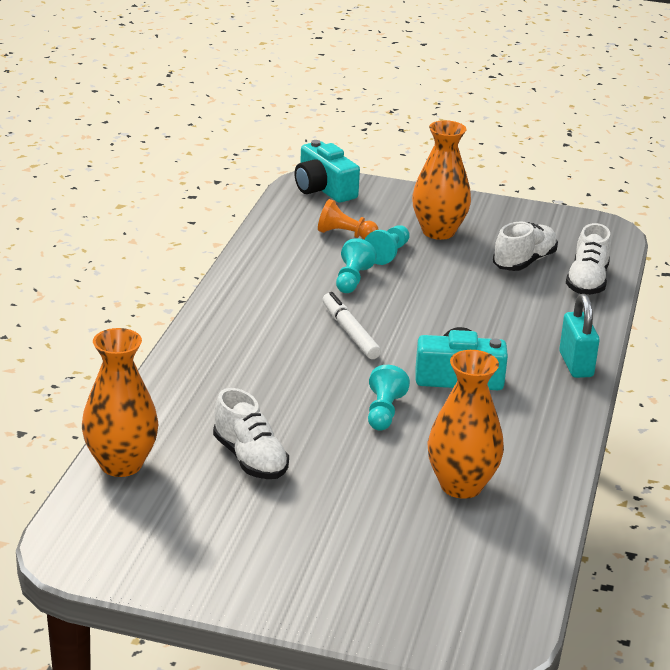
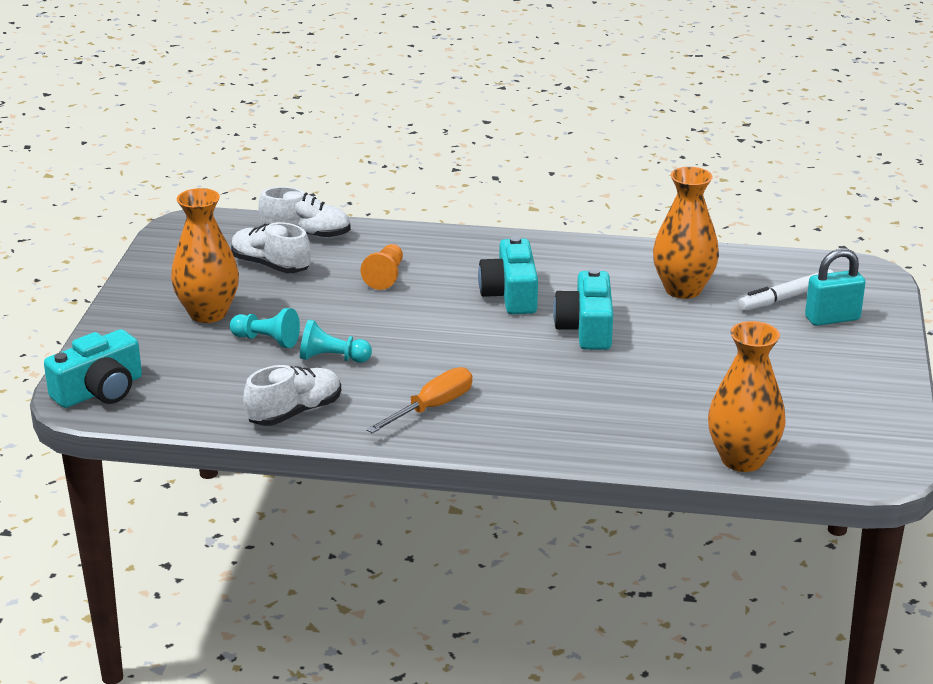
camera: 95 degrees left, 0 degrees up
(250, 459) = (696, 390): white shoe -> white shoe (295, 412)
(260, 317) = (432, 407): none -> orange screwdriver
(345, 234) = (224, 369): orange pawn -> orange pawn (385, 276)
(350, 332) = (446, 353): white marker -> white marker (786, 298)
(384, 412) = (586, 328): turquoise pawn -> turquoise camera
(576, 365) = (467, 241): turquoise padlock -> turquoise padlock (832, 318)

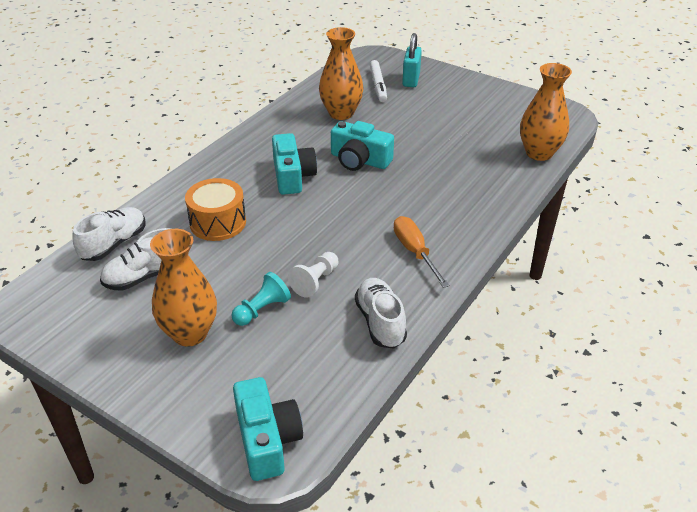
camera: 65 degrees left, 10 degrees up
(332, 358) = (315, 281): turquoise pawn -> white pawn
(385, 276) = (218, 222): orange pawn -> orange drum
(511, 294) = (292, 176): turquoise camera -> turquoise camera turned 120 degrees counterclockwise

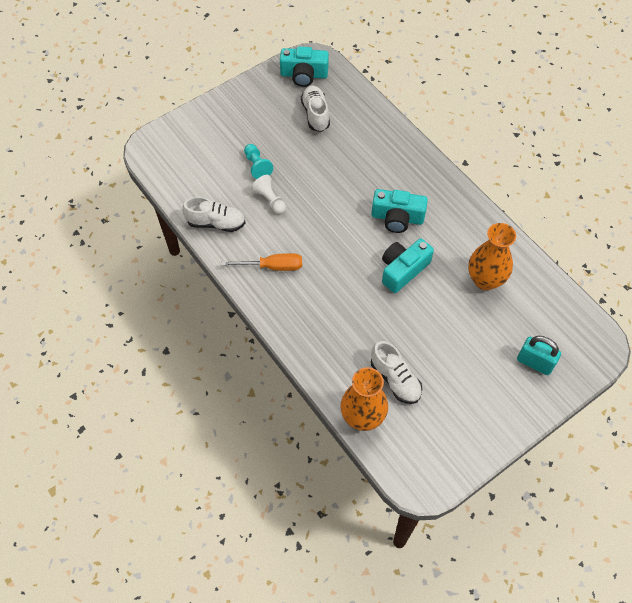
camera: 110 degrees right, 20 degrees up
(114, 244) = (355, 103): white shoe -> white shoe (395, 379)
(190, 333) = (254, 128): orange vase -> none
(218, 222) = (356, 160): orange drum -> none
(267, 439) = (160, 147): turquoise camera -> turquoise camera (304, 75)
(378, 85) = (531, 328): white marker -> none

